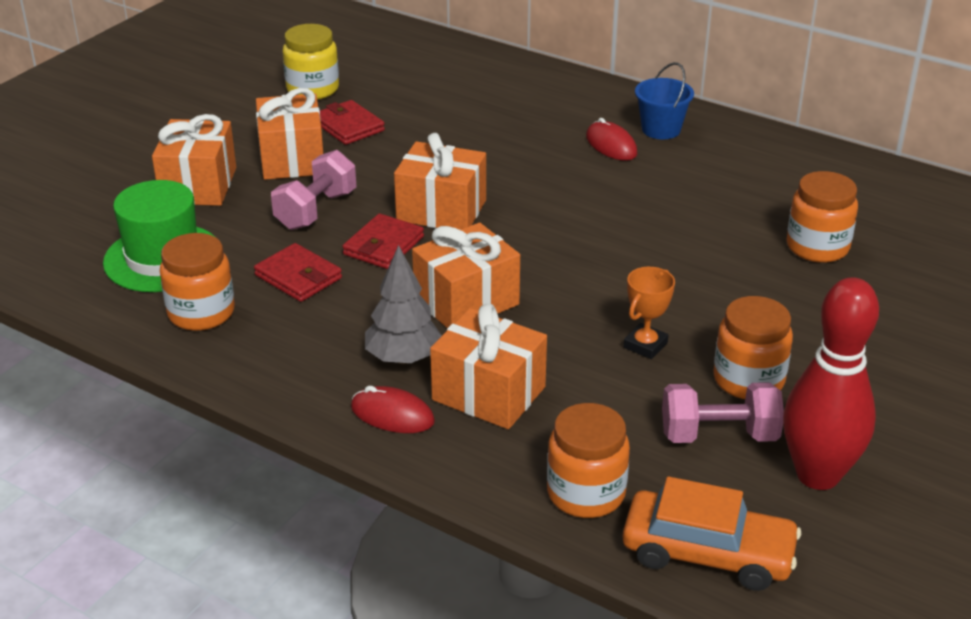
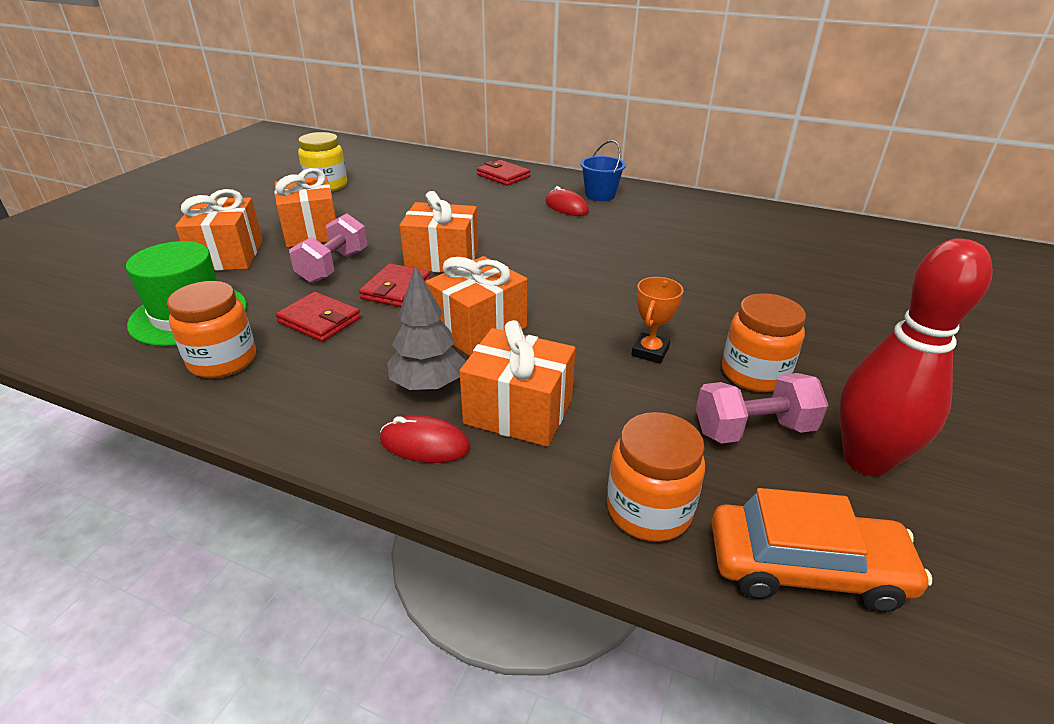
camera: 10 degrees left, 0 degrees up
(348, 126) = (357, 207): red wallet -> red wallet (503, 176)
(817, 247) = (754, 263): orange jar -> none

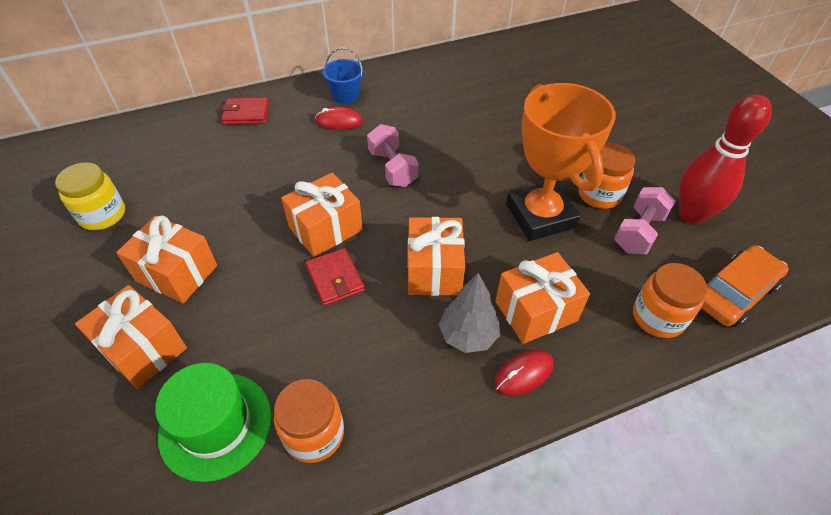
camera: 45 degrees left, 15 degrees up
(319, 320) = (325, 346): red wallet -> none
(333, 266) = (256, 293): pink dumbbell -> pink dumbbell (392, 168)
(650, 352) = (540, 216): orange trophy -> orange trophy, size x2.44

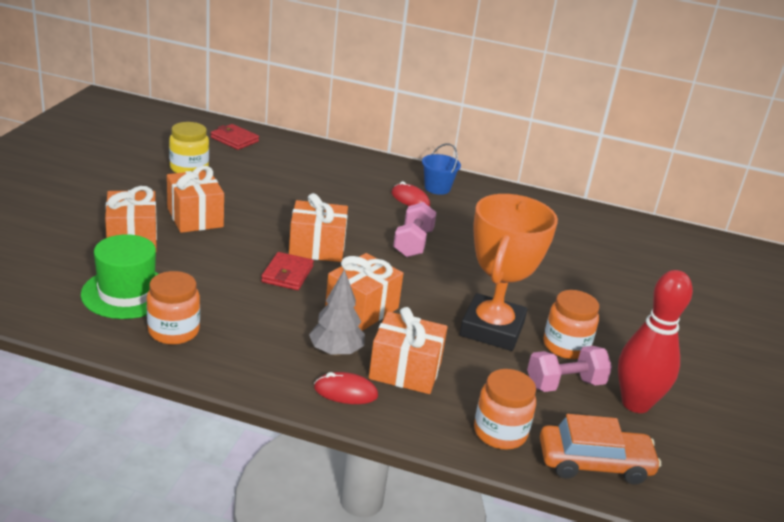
camera: 35 degrees right, 20 degrees down
(246, 114) = (348, 164): red wallet -> red wallet (234, 139)

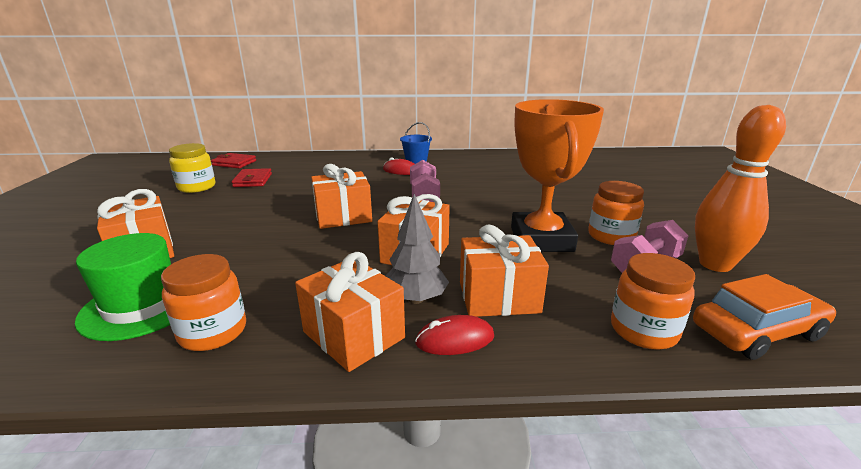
camera: 15 degrees left, 5 degrees down
(195, 217) = (212, 219): orange gift -> orange gift (353, 335)
(287, 274) = (325, 243): red wallet -> red wallet (252, 180)
(635, 403) = (715, 264): red bowling pin -> orange bowling pin

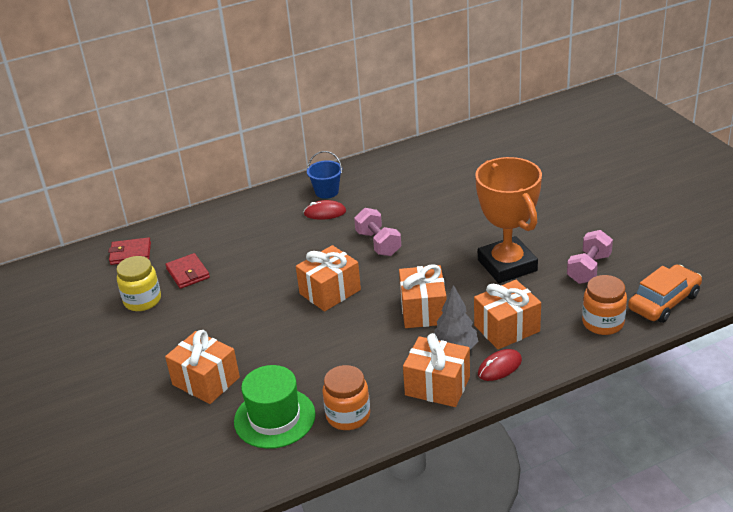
camera: 20 degrees left, 10 degrees up
(611, 236) = (556, 245): orange jar -> none
(715, 264) = (633, 252): orange bowling pin -> none

